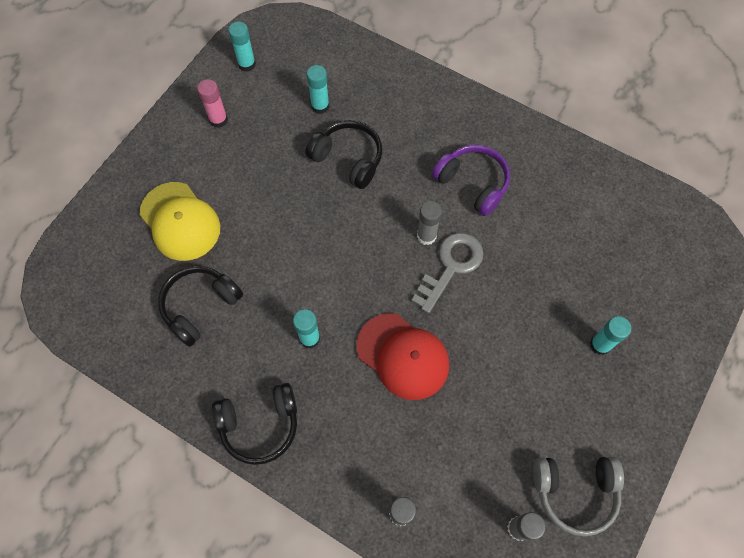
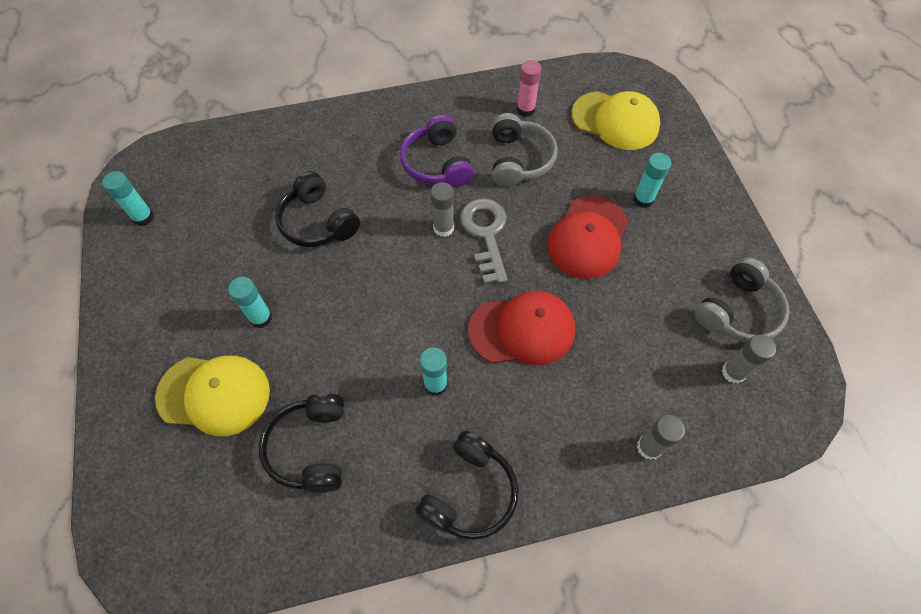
camera: 45 degrees left, 5 degrees down
(218, 120) = (162, 281): pink glue stick -> pink glue stick (525, 109)
(320, 106) = (249, 200): turquoise glue stick -> turquoise glue stick (261, 318)
(348, 159) = (318, 222): black headphones -> black headphones turned 120 degrees counterclockwise
(472, 183) = (437, 163): purple headphones -> purple headphones turned 105 degrees counterclockwise
(523, 335) = (588, 237): none -> red cap
(536, 231) = (519, 160): none -> grey headphones
(651, 264) = (615, 121): none -> yellow cap

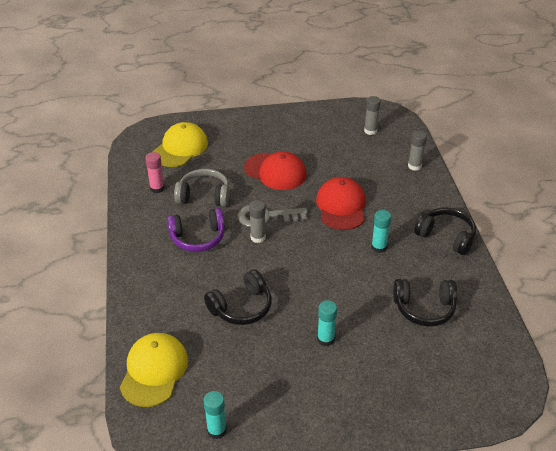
camera: 85 degrees left, 20 degrees down
(214, 394) = (387, 364): yellow cap -> yellow cap (154, 371)
(643, 199) = (249, 145): turquoise glue stick -> none
(737, 311) = (333, 123): grey headphones -> none

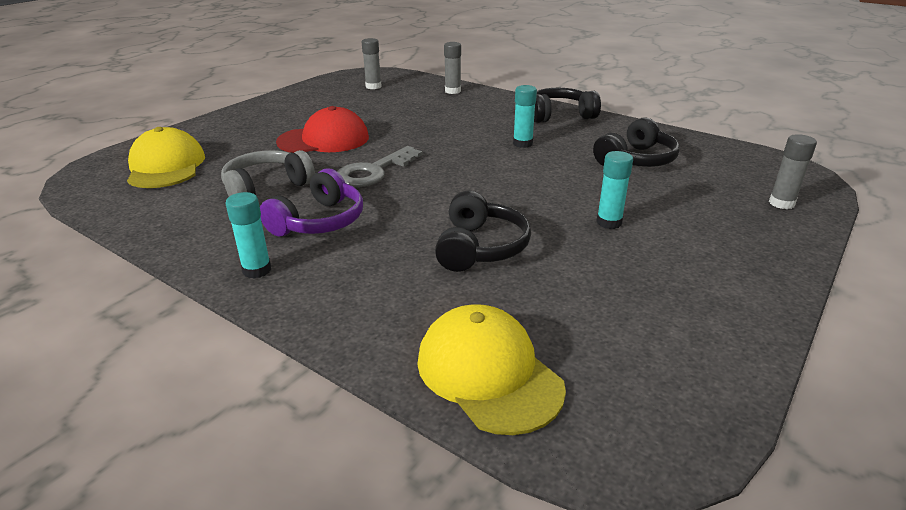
camera: 45 degrees left, 10 degrees down
(157, 188) = (186, 208): pink glue stick -> none
(216, 430) = (675, 373): turquoise glue stick -> turquoise glue stick (257, 270)
(258, 237) = (393, 189): grey glue stick -> grey glue stick (781, 203)
(341, 206) = (437, 135): red cap -> none

